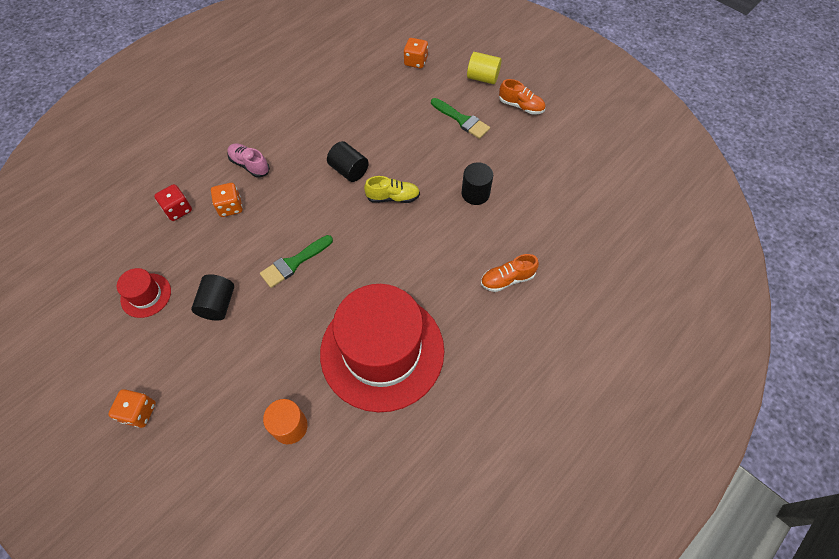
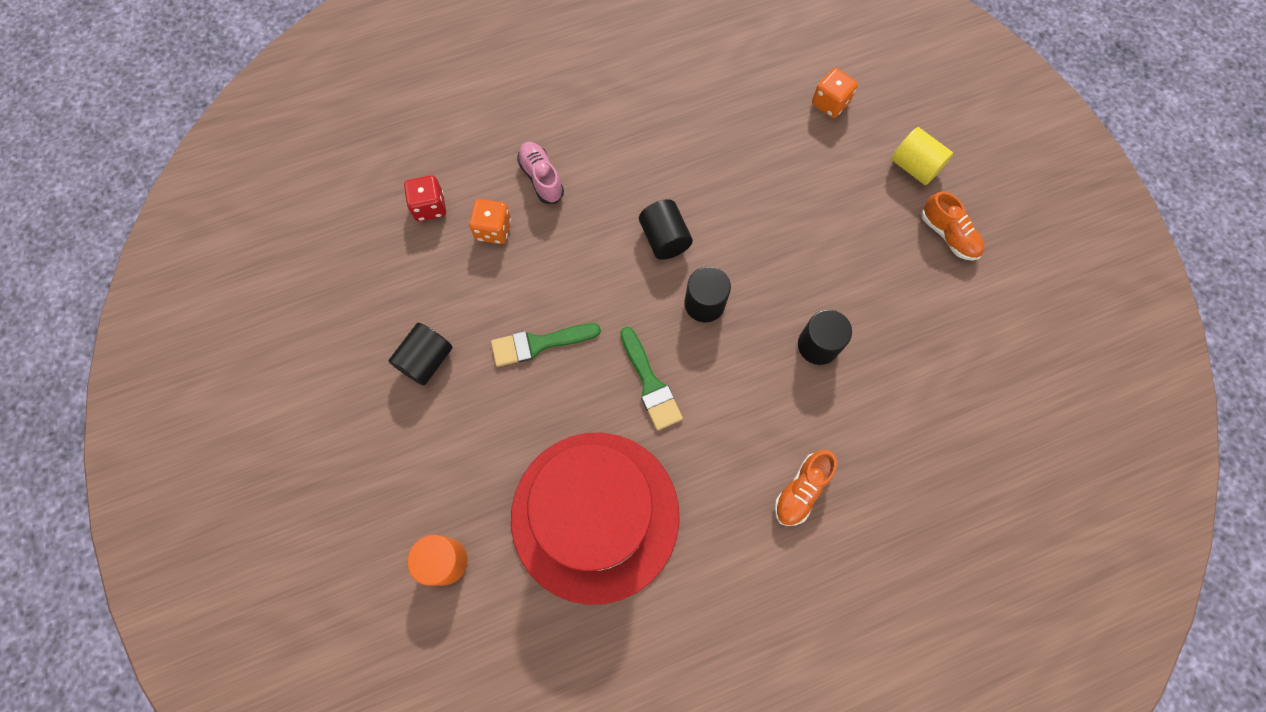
camera: 25 degrees right, 10 degrees up
(139, 412) = (286, 460): orange dice -> none
(146, 295) = (349, 310): red hat -> none
(393, 197) = (704, 303): yellow shoe -> black cylinder
(462, 120) = (852, 223): green brush -> green brush (650, 384)
(507, 279) = (801, 490): orange shoe -> orange shoe turned 60 degrees counterclockwise

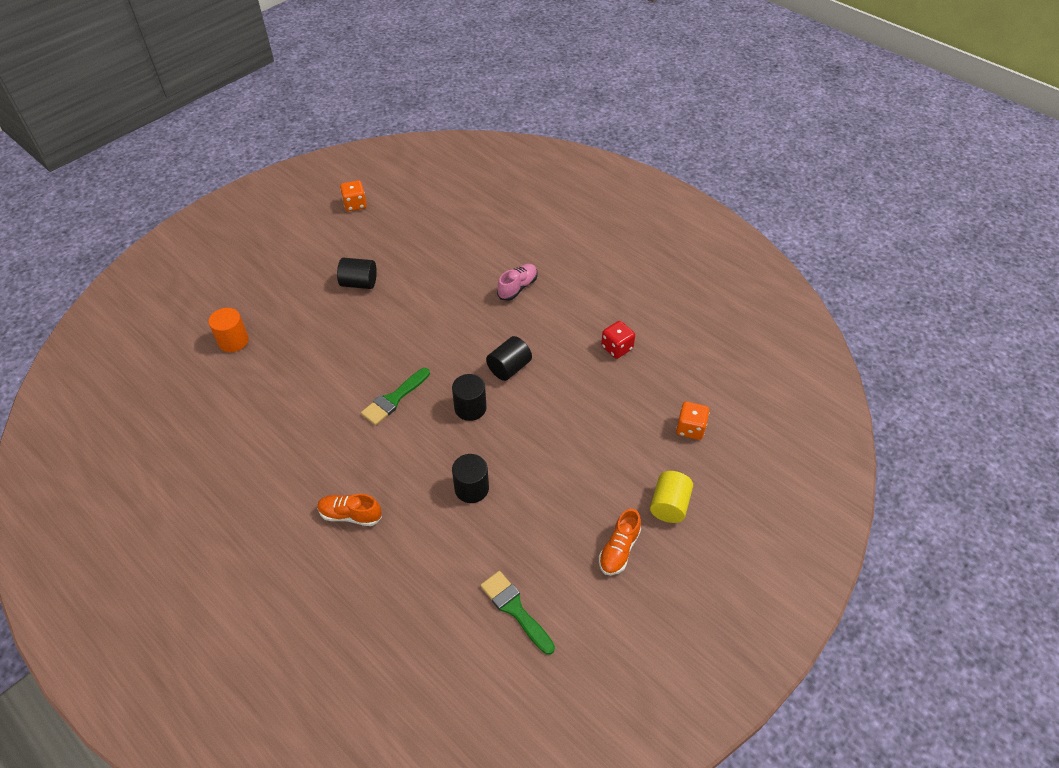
camera: 65 degrees right, 20 degrees down
(429, 207) = (464, 244): red dice -> red dice (617, 348)
(493, 230) = (465, 279): orange dice -> orange dice (355, 204)
(539, 344) = (395, 331): green brush -> green brush (515, 609)
(595, 515) = (288, 403): red hat -> none

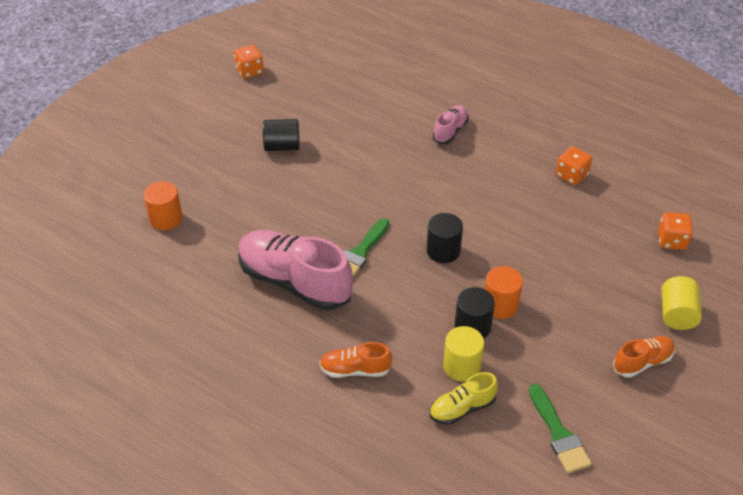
camera: 10 degrees left, 5 degrees down
(325, 419) = (294, 282): none -> pink shoe
(434, 569) = (462, 408): none -> yellow shoe
(448, 527) = (461, 366): none -> yellow cylinder
(504, 471) = (500, 305): none -> orange cylinder
(509, 368) = (469, 208): black cylinder -> none
(515, 609) = (558, 433): green brush -> green brush turned 150 degrees counterclockwise
(617, 348) = (571, 175): red dice -> orange dice
(619, 550) = (642, 362): orange shoe -> orange shoe turned 135 degrees counterclockwise

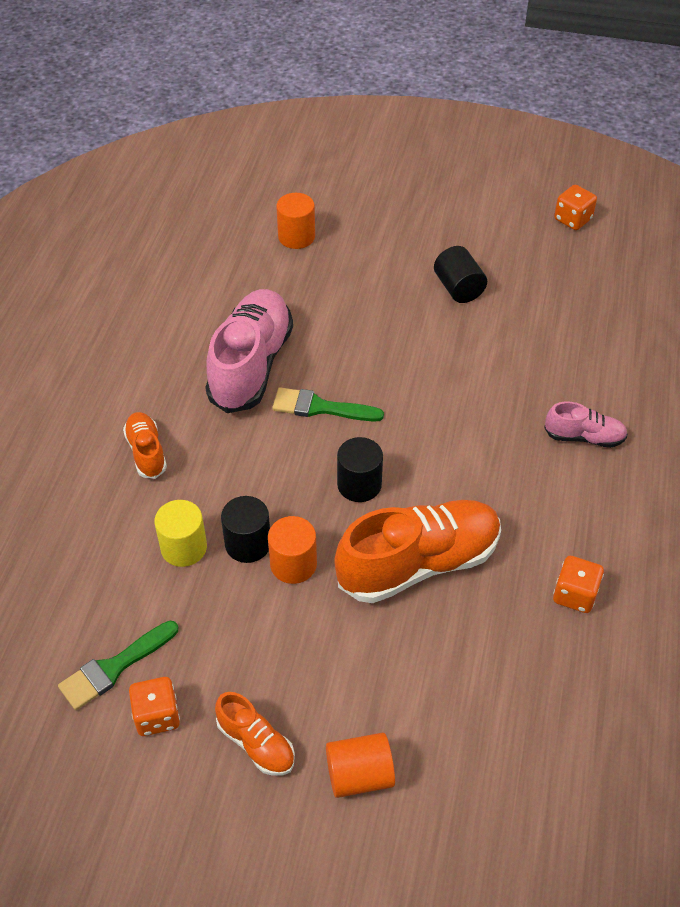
camera: 70 degrees right, 5 degrees up
(462, 408) = (123, 562): yellow shoe -> none
(523, 239) = (418, 563): none -> orange shoe
(671, 241) = (504, 748): orange dice -> orange dice (157, 716)
(677, 314) = (359, 775): yellow cylinder -> orange cylinder

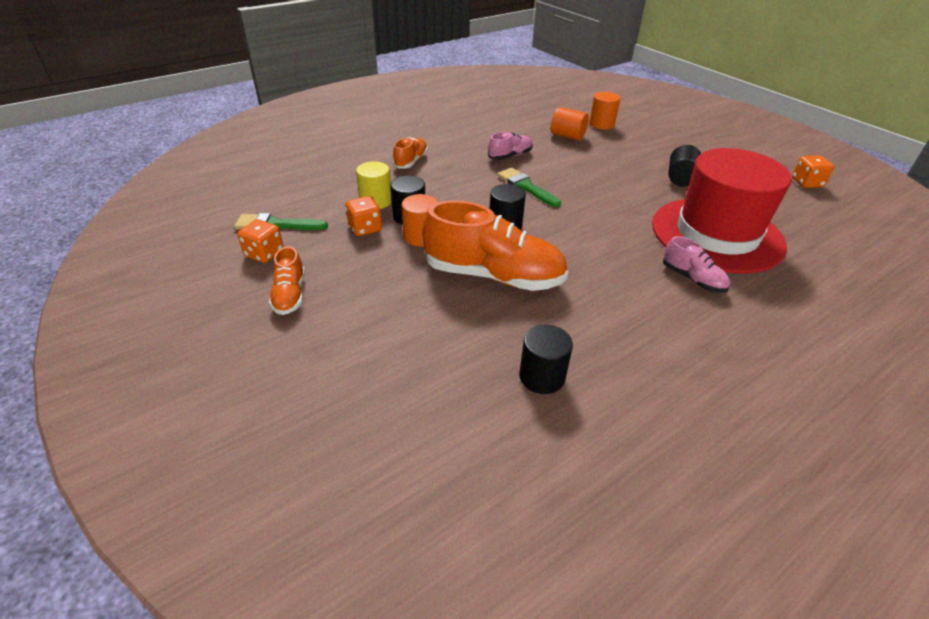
camera: 40 degrees right, 10 degrees down
(251, 365) = (510, 156): pink shoe -> pink shoe, size x0.50
(359, 775) = (319, 347): orange cylinder -> orange cylinder (567, 136)
(556, 358) = (716, 234): none -> red hat
(569, 649) = (542, 377): none -> black cylinder
(575, 595) = (583, 351): orange dice -> orange dice (365, 228)

